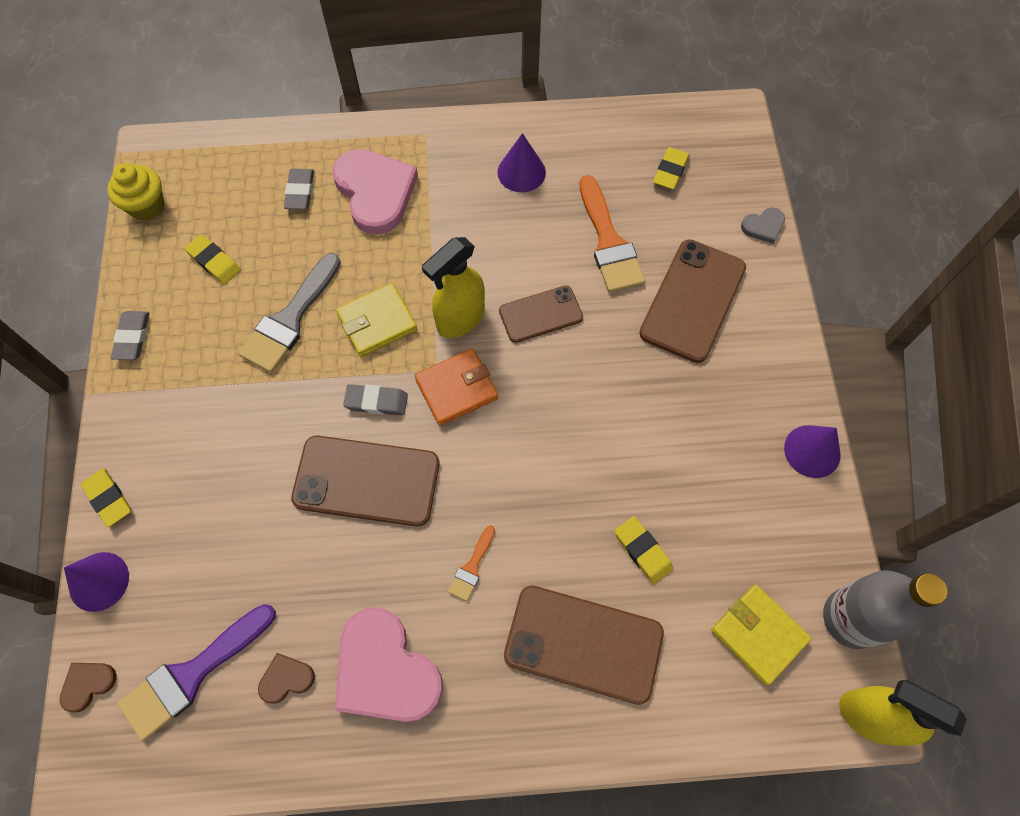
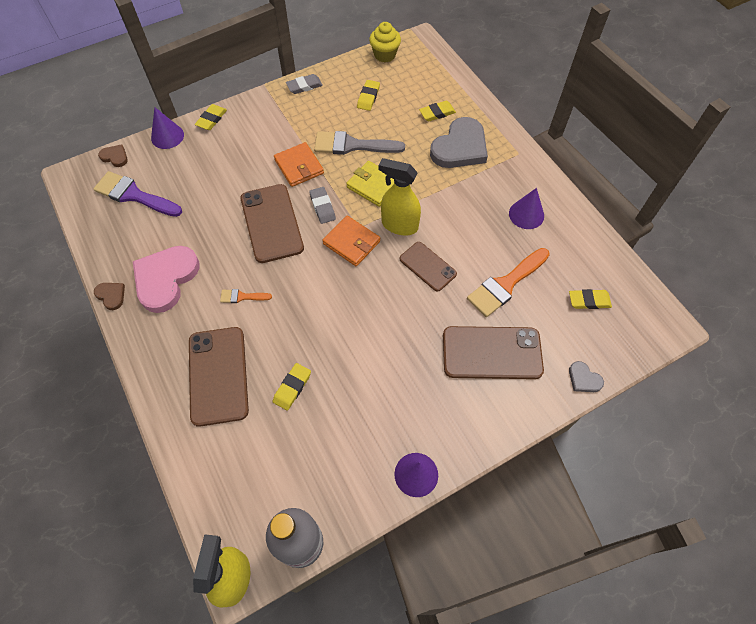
camera: 65 degrees right, 5 degrees down
(285, 405) = (299, 166): none -> orange wallet
(286, 679) = (145, 236): brown heart -> brown heart (111, 295)
(300, 191) = (437, 113): grey eraser -> yellow eraser
(375, 192) = (460, 147): pink heart -> grey heart
(758, 634) = (264, 481): yellow wallet -> none

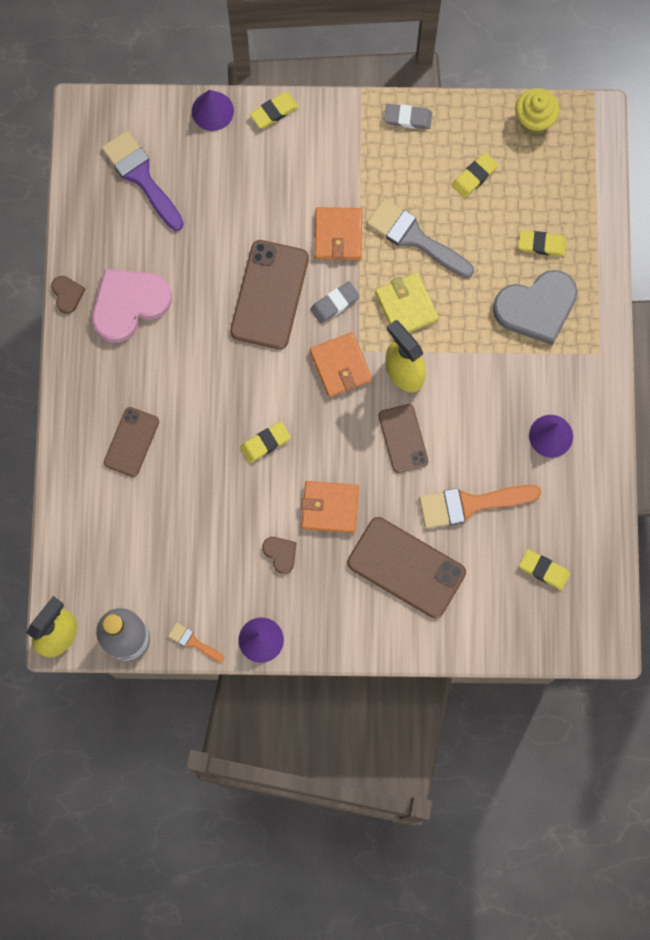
camera: 30 degrees right, 15 degrees up
(115, 157) = (142, 110): brown heart -> brown heart (280, 554)
(218, 375) = (131, 442): brown phone -> brown phone, size x0.61
(242, 296) = (195, 368): orange brush -> orange brush (193, 642)
(292, 387) = (194, 493): yellow eraser -> yellow eraser (265, 443)
(322, 207) = (335, 303): grey eraser -> grey eraser turned 45 degrees clockwise
(406, 341) = (330, 507): none -> orange wallet
(583, 379) = (477, 644): grey heart -> none

